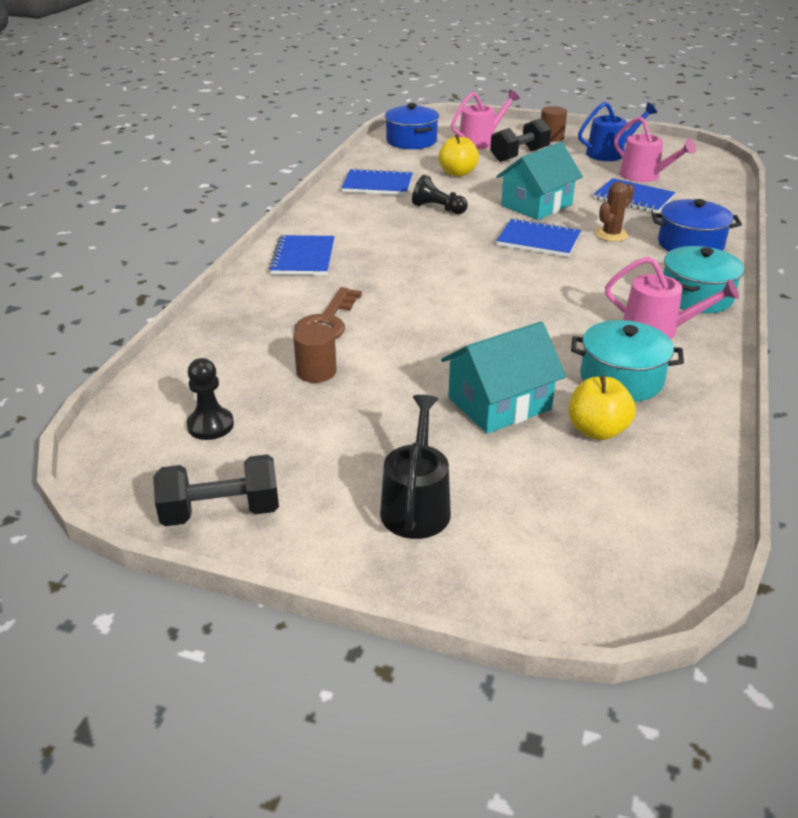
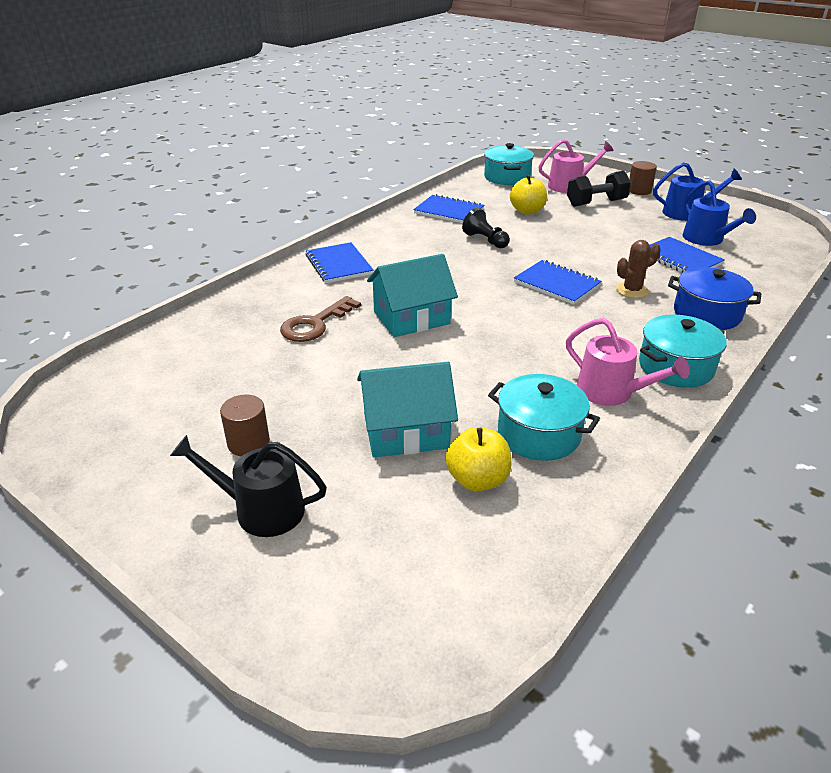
camera: 20 degrees right, 0 degrees up
(210, 425) = (156, 394): black pawn -> none
(221, 512) = (105, 471): black dumbbell -> none
(303, 258) = (339, 265): blue notebook -> blue notebook turned 45 degrees counterclockwise
(316, 371) = (273, 366): brown cylinder -> brown cylinder (248, 443)
(411, 141) = (507, 177): blue pot -> turquoise pot
(416, 505) = (261, 509): black watering can -> black watering can turned 105 degrees counterclockwise
(536, 205) = (579, 251): turquoise house -> turquoise house (411, 318)
(644, 176) = (706, 239): pink watering can -> blue watering can

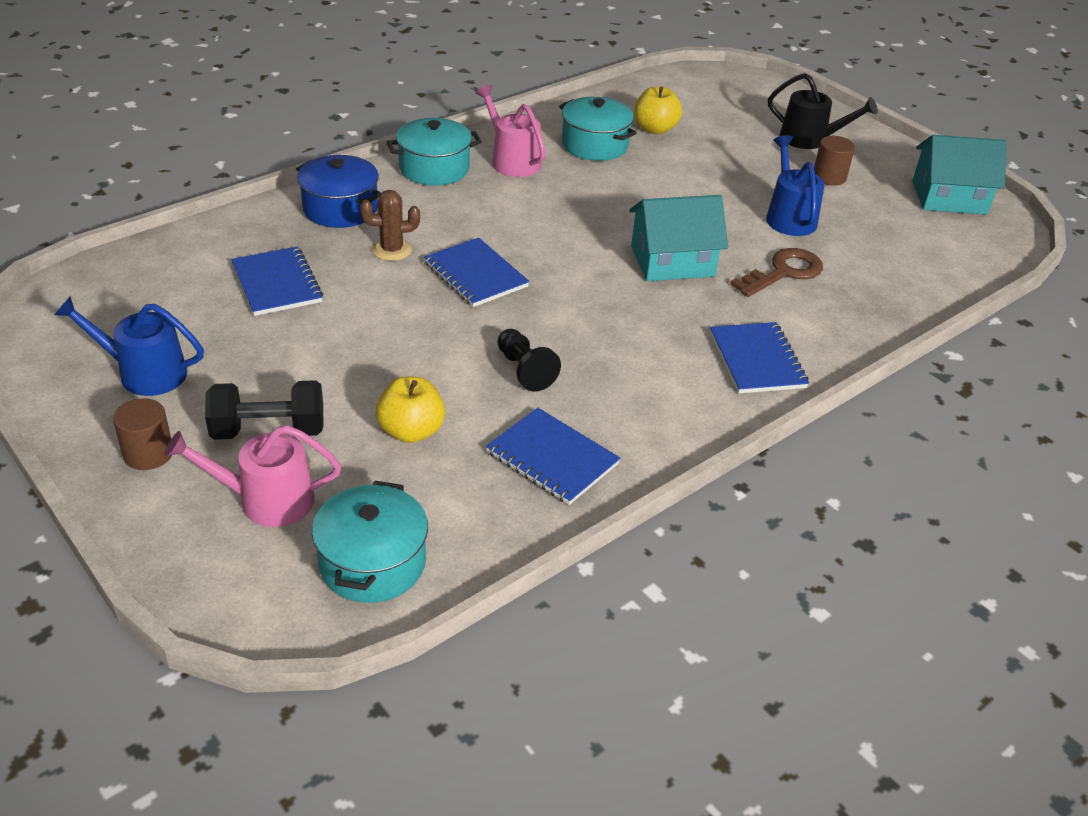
camera: 170 degrees left, 5 degrees up
(406, 431) = (701, 164): turquoise house -> turquoise house (949, 197)
(706, 239) = (194, 310): blue watering can -> blue watering can (789, 217)

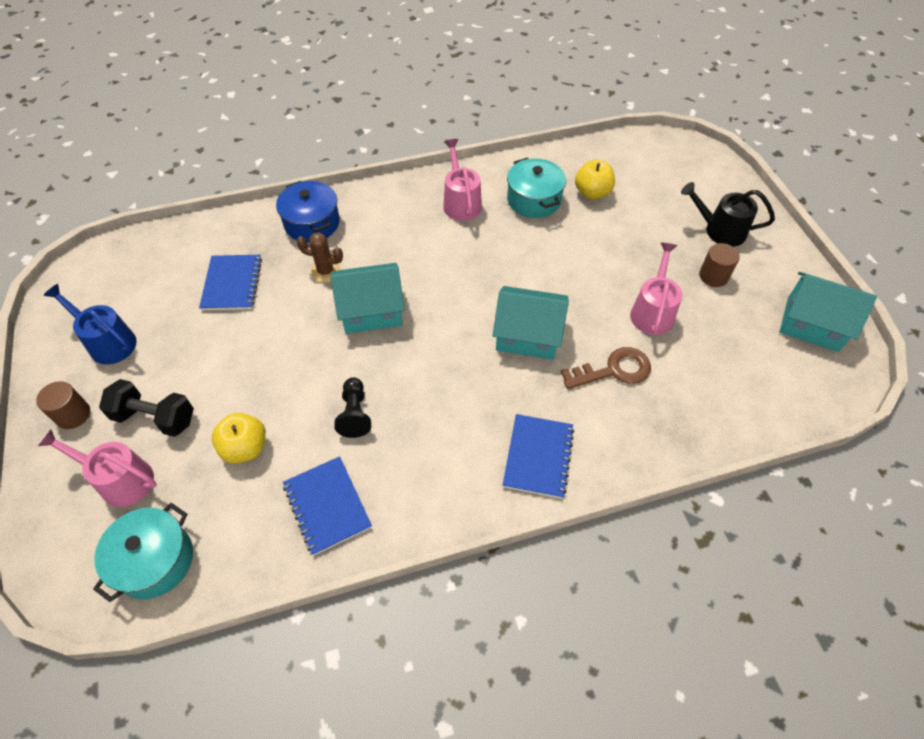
camera: 25 degrees right, 15 degrees up
(434, 168) = (399, 198): turquoise pot -> none
(476, 275) = (371, 310): blue notebook -> turquoise house
(789, 217) = (652, 312): blue watering can -> pink watering can
(809, 139) = (720, 230): black watering can -> black watering can turned 150 degrees clockwise

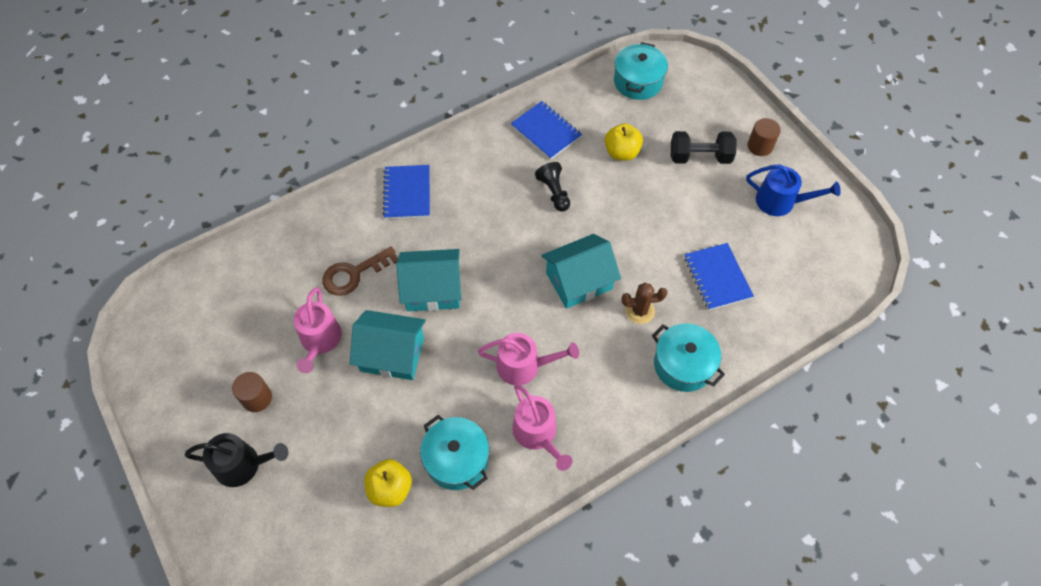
camera: 165 degrees right, 5 degrees up
(120, 480) = (693, 116): pink watering can -> pink watering can (524, 366)
(312, 223) = (683, 365): blue pot -> turquoise pot
(812, 324) = (167, 363): turquoise house -> turquoise house (392, 354)

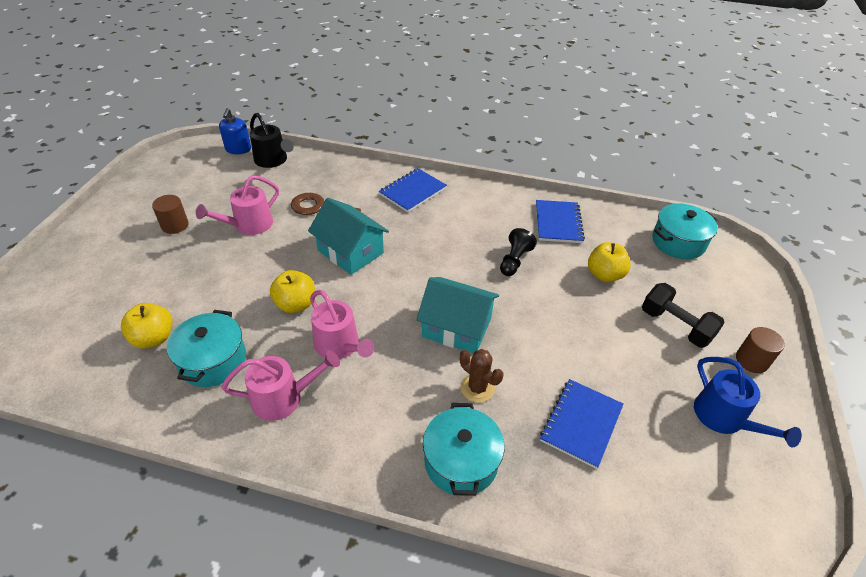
camera: 45 degrees right, 15 degrees down
(192, 280) = (238, 149): none -> blue soap dispenser
(243, 465) = (115, 251): black watering can -> black watering can (273, 160)
(392, 354) = (274, 265): turquoise house -> none
(452, 367) = (295, 304): none -> yellow apple
(537, 434) = (283, 398): pink watering can -> pink watering can turned 120 degrees counterclockwise

